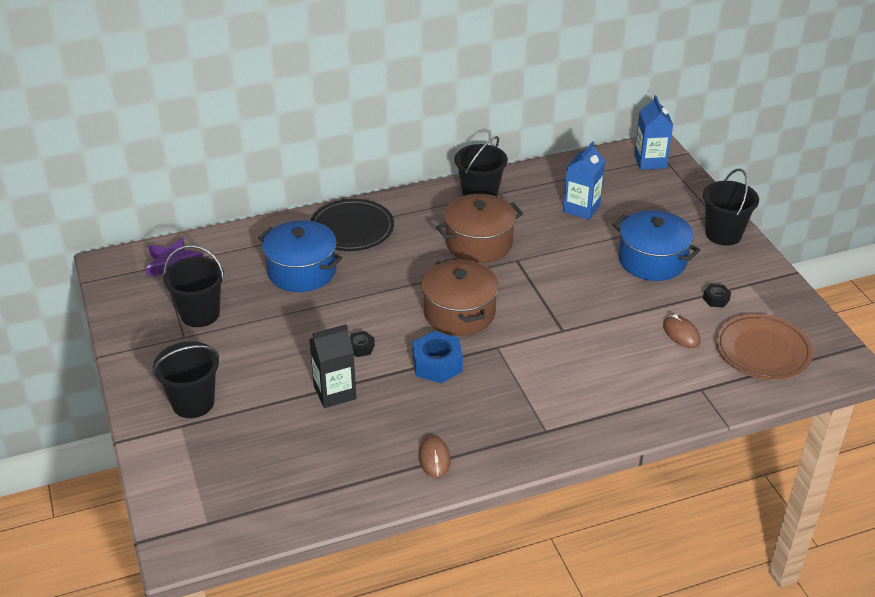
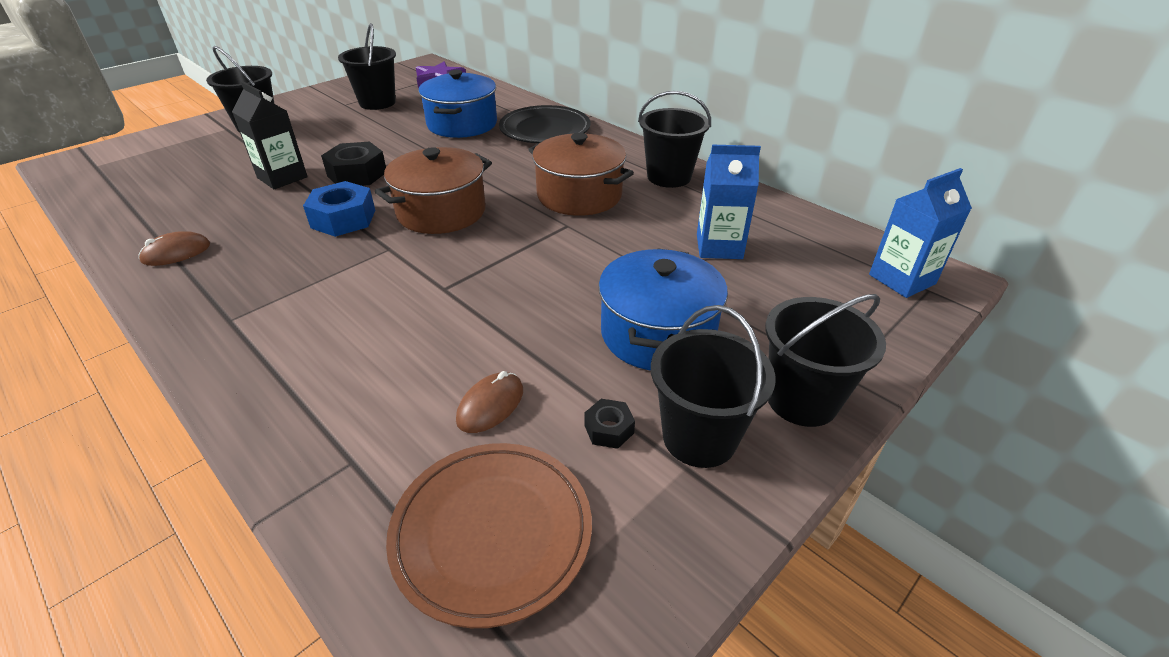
camera: 65 degrees right, 0 degrees up
(361, 347) = (357, 174): black nut -> black nut, size x1.92
(733, 273) = (699, 437): none -> black bucket

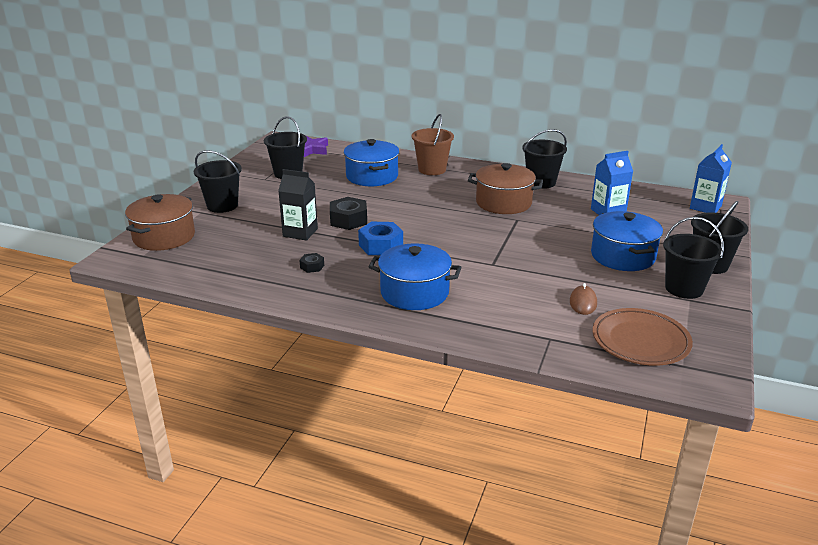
camera: 25 degrees left, 10 degrees down
(176, 253) = (304, 286): brown mouse -> none
(283, 304) = (414, 292): none -> blue pot
(441, 212) = (435, 229): brown pot -> brown pot (164, 237)
(545, 129) = (432, 169): black plate -> brown bucket
(609, 429) = (644, 296): black nut -> black nut (312, 266)

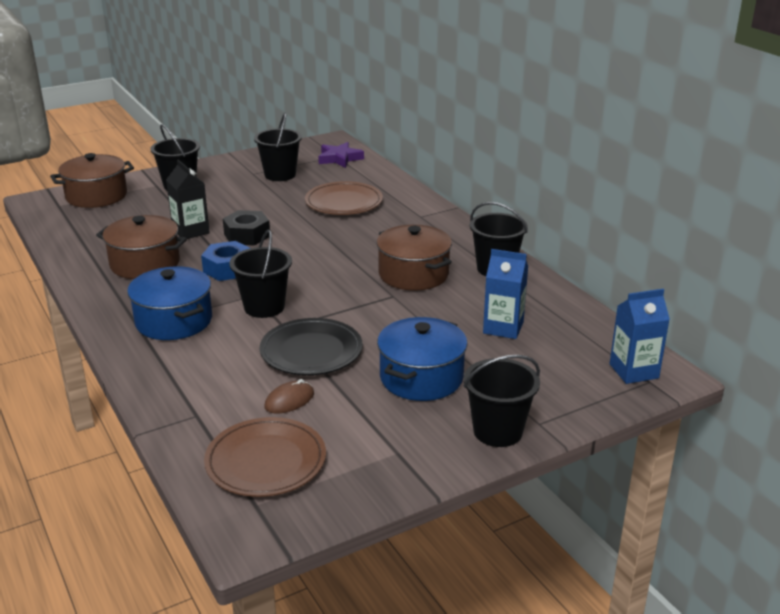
camera: 40 degrees right, 0 degrees up
(312, 266) = (145, 264): black nut -> brown pot
(372, 176) = (343, 202): blue pot -> brown plate
(432, 169) = (411, 215): brown bucket -> none
(537, 270) = (311, 351): none -> black plate
(684, 288) = (415, 439): black bucket -> black bucket (264, 307)

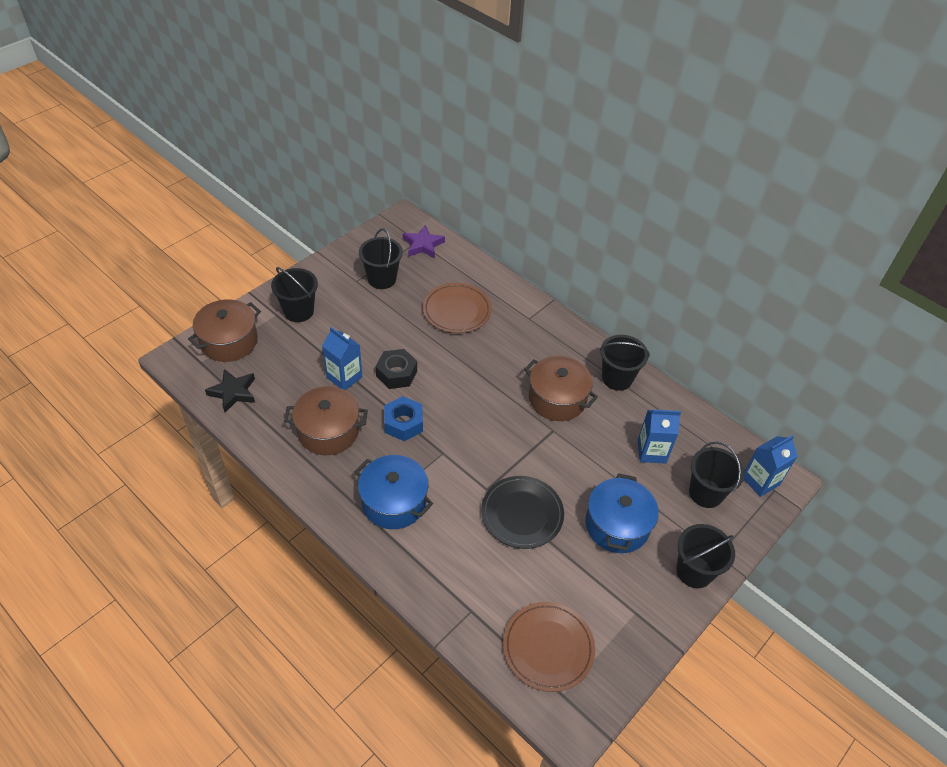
camera: 20 degrees left, 20 degrees up
(72, 227) = (233, 392): none -> black star
(190, 231) = (344, 377): black carton -> blue carton
(264, 307) = (458, 467): black bucket -> black bucket (705, 493)
(289, 400) = (532, 576): brown mouse -> none

